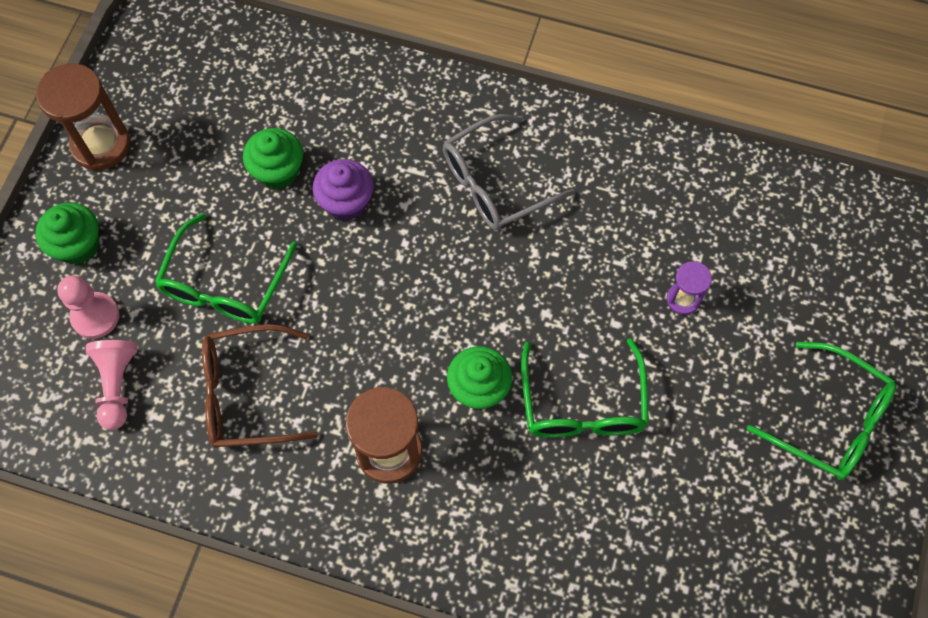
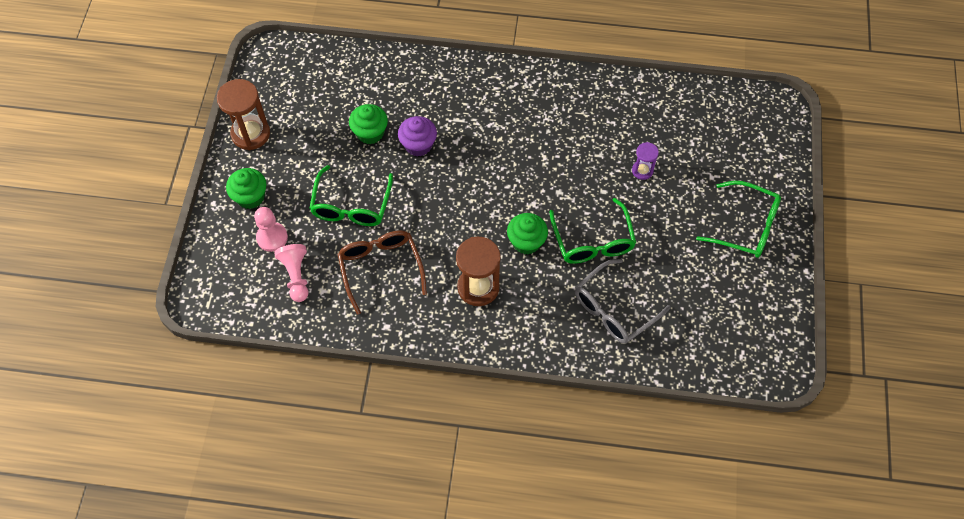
camera: 10 degrees left, 5 degrees down
(247, 394) = (380, 268): brown glasses -> brown glasses turned 90 degrees clockwise
(495, 183) = (510, 120): grey glasses -> grey glasses (614, 309)

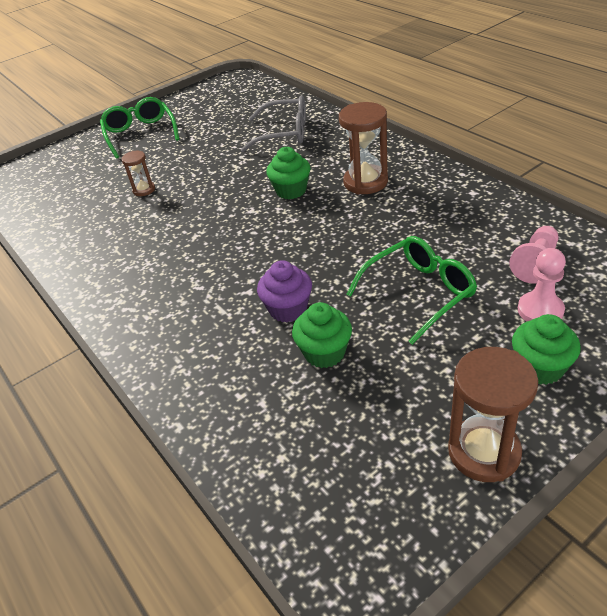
camera: 130 degrees left, 20 degrees down
(380, 268) = (438, 230): brown glasses -> none
(593, 241) = (243, 169): green glasses -> none
(642, 170) = (144, 190): purple hourglass -> brown hourglass

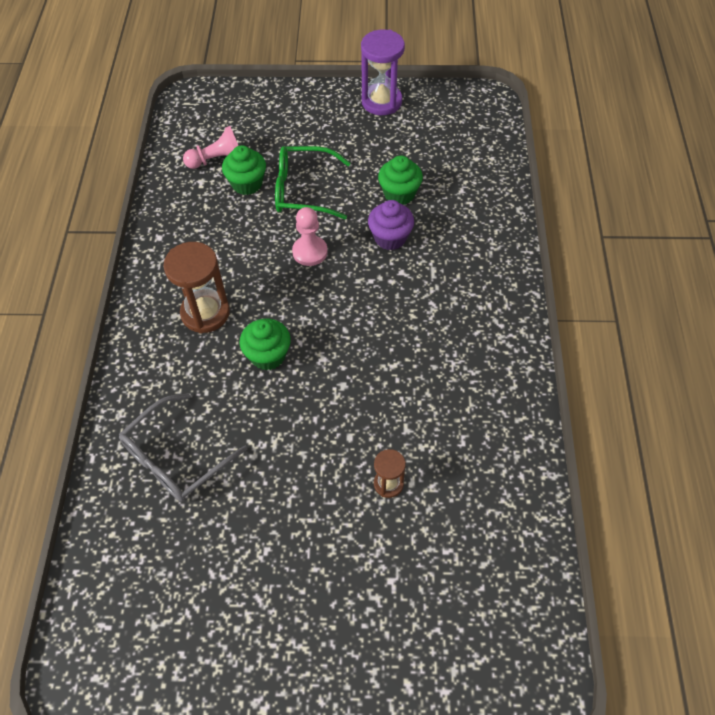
camera: 145 degrees left, 15 degrees up
(140, 134) = (310, 633): green glasses -> none
(284, 133) = (175, 458): grey glasses -> grey glasses turned 90 degrees counterclockwise
(484, 452) = (381, 102): brown hourglass -> purple hourglass
(540, 310) = (260, 135): pink pawn -> pink pawn (310, 252)
(540, 368) = (306, 113): green cupcake -> green cupcake (247, 184)

